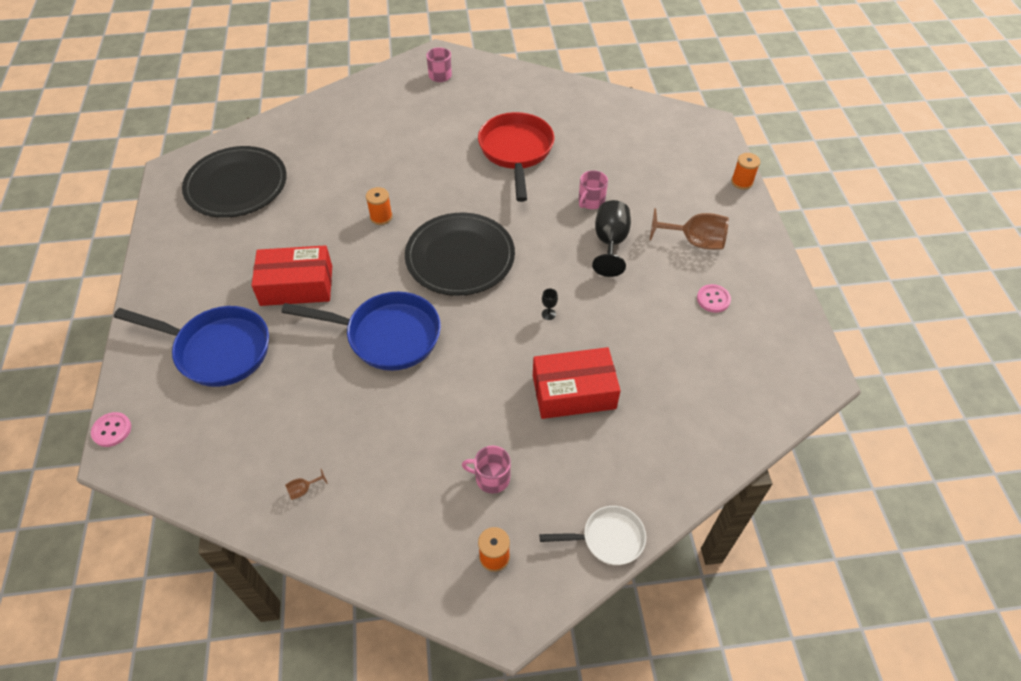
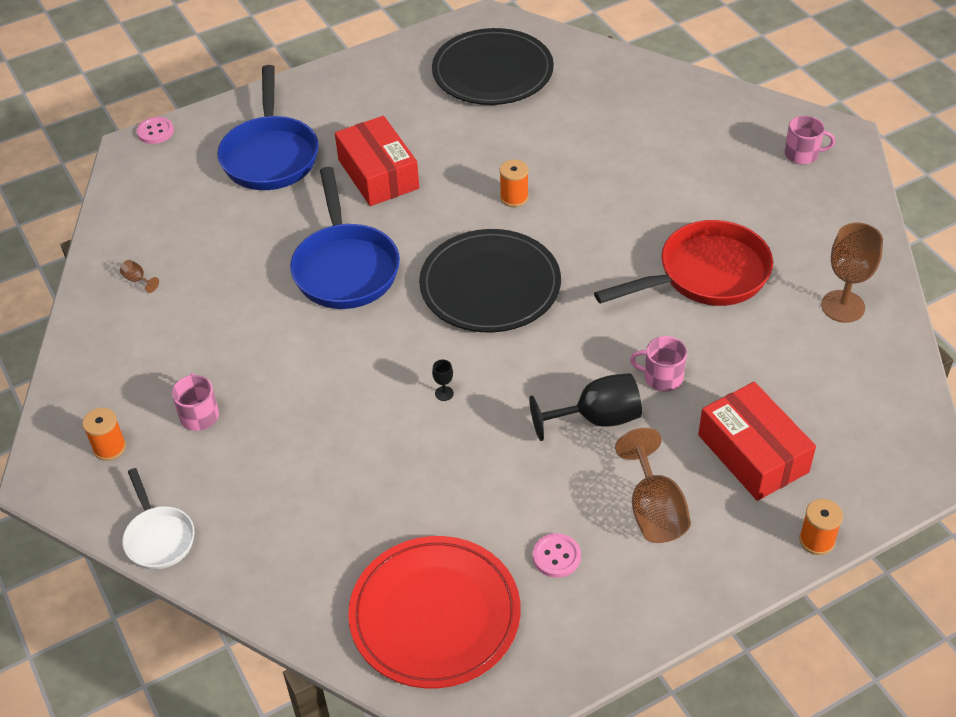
camera: 70 degrees right, 5 degrees down
(573, 392) = (339, 451): red box -> red box (753, 453)
(576, 107) = (843, 306): none -> brown goblet
(739, 377) = (435, 615): none -> red plate

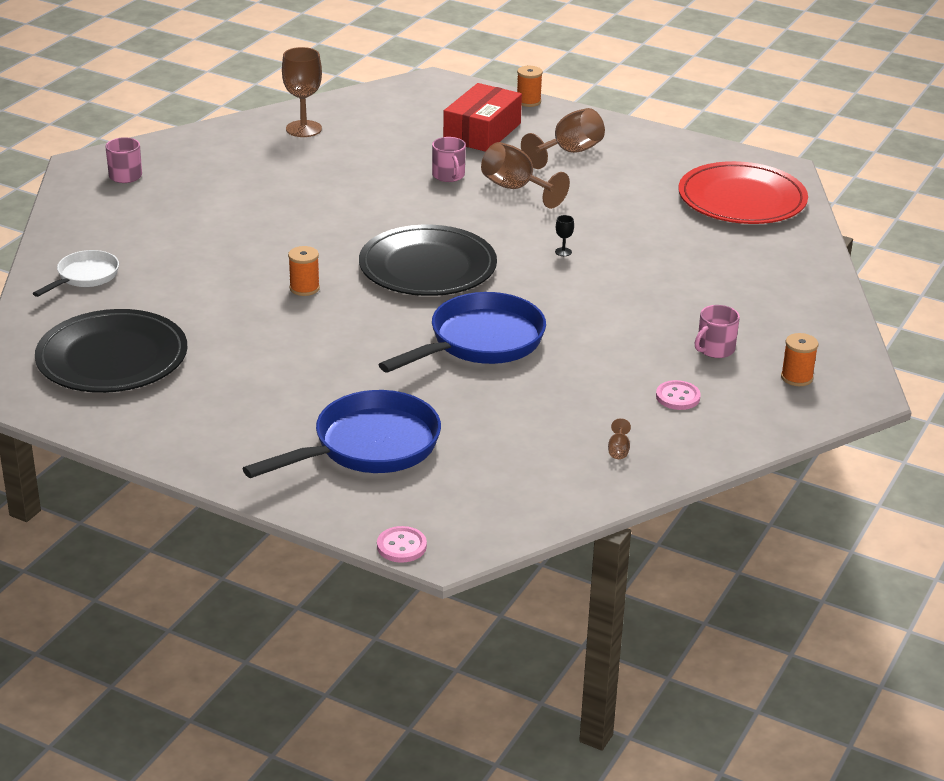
camera: 125 degrees left, 15 degrees down
(158, 537) = (833, 320): white pan -> white pan (85, 277)
(378, 174) = (337, 370): red box -> none
(556, 556) = (646, 173): pink button -> pink button (677, 397)
(597, 419) = (516, 189): black goblet -> brown goblet
(705, 275) = (320, 183): red pan -> none

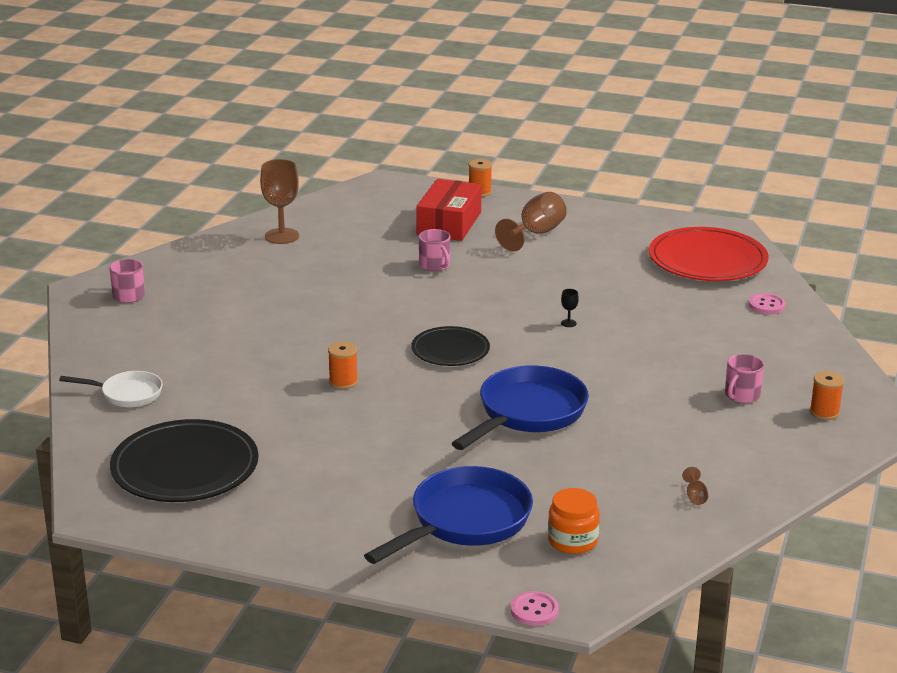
camera: 10 degrees left, 5 degrees down
(85, 277) = (127, 394): white pan -> white pan turned 75 degrees clockwise
(427, 267) = (450, 350): black plate -> black plate, size x0.60
(470, 480) = (572, 541): none -> orange jar
(516, 189) = (501, 271): brown goblet -> none
(677, 397) = (727, 442): pink button -> pink button (766, 305)

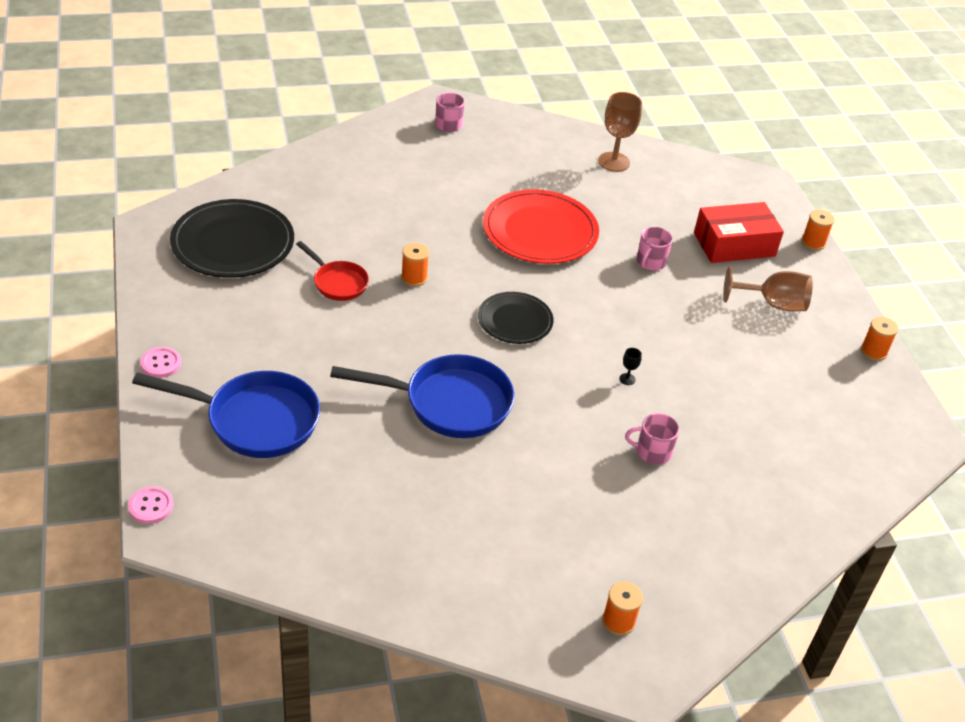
camera: 55 degrees right, 15 degrees up
(127, 394) = (311, 178): white pan -> none
(309, 424) = (337, 282): none -> red pan
(572, 541) = (267, 498): orange jar -> none
(624, 215) = (873, 351): none -> orange spool
(695, 496) = (391, 562): brown goblet -> none
(707, 260) = (845, 440): red plate -> red plate (540, 231)
(741, 395) = (598, 544): pink mug -> pink mug (652, 451)
(766, 305) = (796, 514): pink button -> pink button (161, 363)

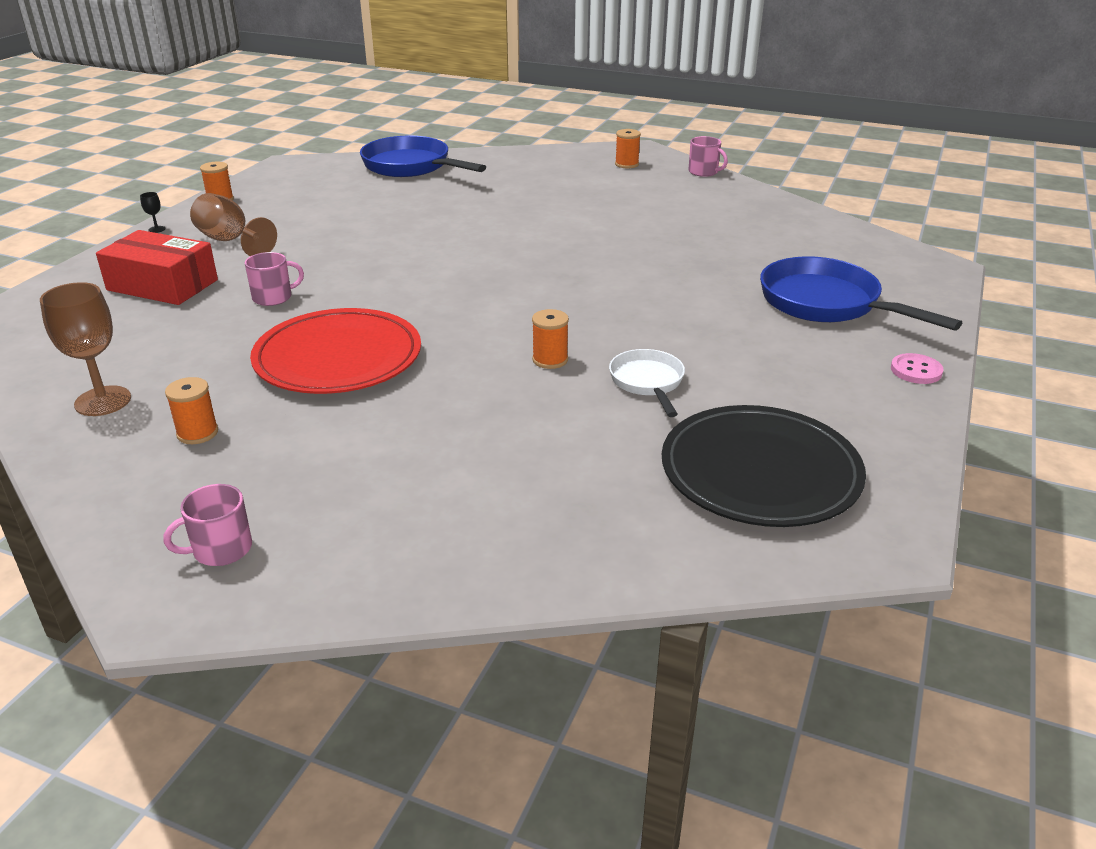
camera: 140 degrees left, 10 degrees down
(151, 506) = (952, 281): pink button -> none
(337, 282) = (648, 383): red pan -> white pan
(449, 403) = (626, 266): blue pan -> blue pan (411, 166)
(515, 321) = (488, 297): black plate -> none
(627, 379) = (447, 239): black goblet -> black goblet (157, 229)
(652, 451) = (494, 205): pink mug -> pink mug (704, 172)
(813, 243) = (88, 264): orange spool -> orange spool (197, 433)

